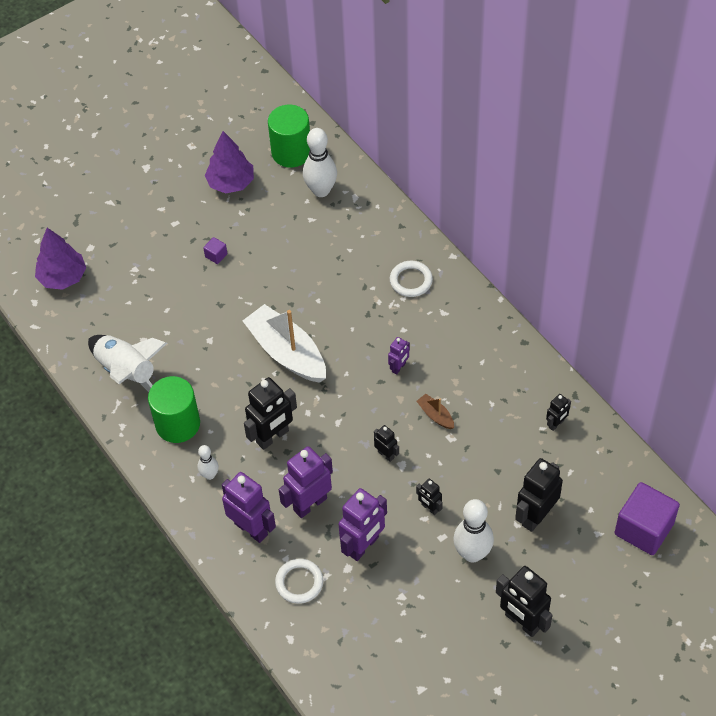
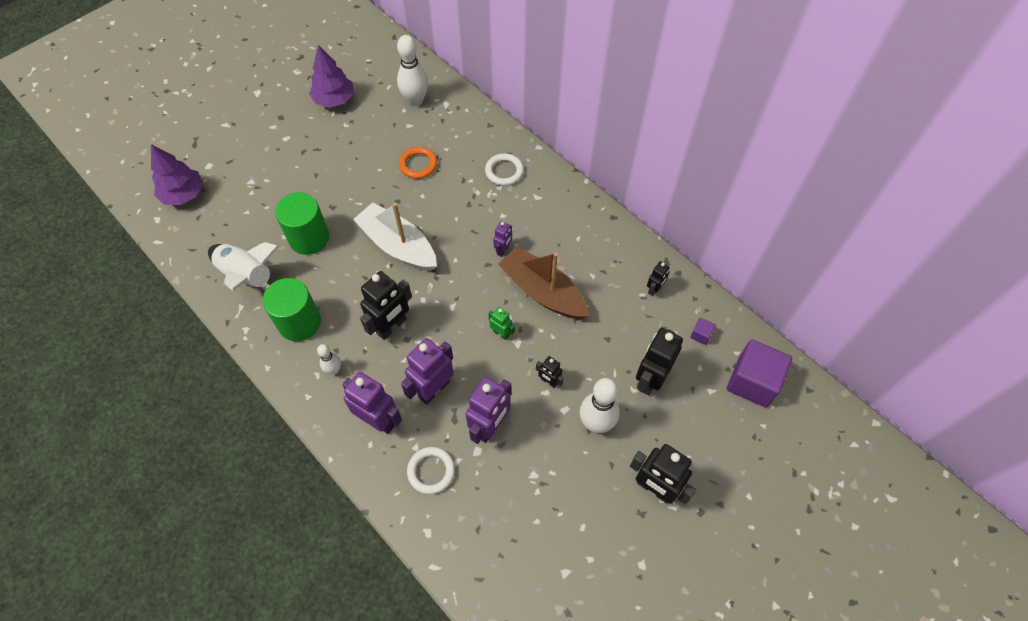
camera: 10 degrees left, 5 degrees up
(216, 255) = (325, 163): purple cube -> purple cube (700, 335)
(291, 152) = (386, 70): green cylinder -> green cylinder (309, 238)
(317, 265) = (418, 164): none -> orange ring
(386, 454) = (501, 333): black robot -> green robot
(435, 415) = (542, 291): brown boat -> brown boat, size x2.32

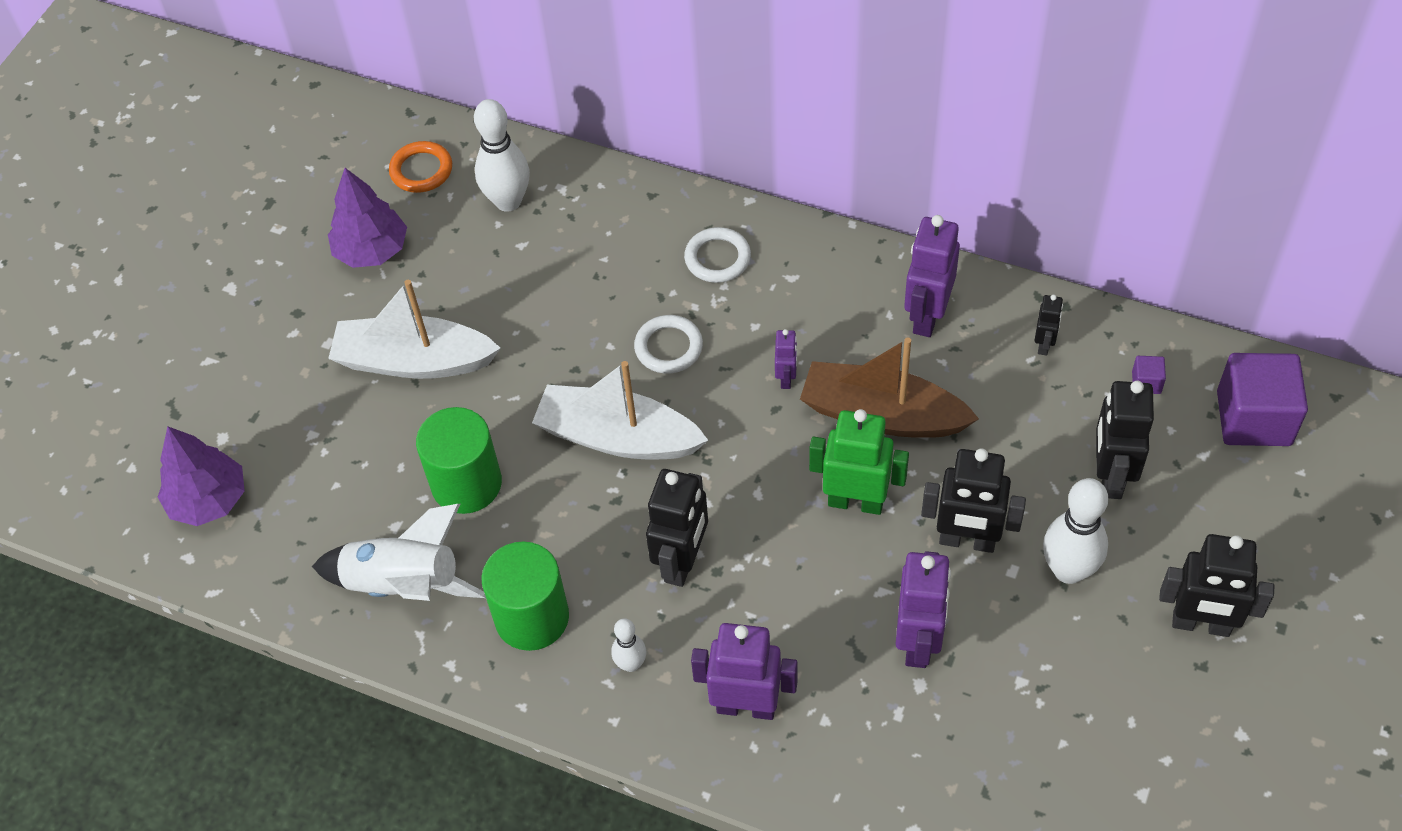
camera: 20 degrees left, 5 degrees down
(321, 164) = (414, 361): none -> white boat
(418, 164) = (574, 300): orange ring -> orange ring (421, 170)
(431, 471) = (869, 743): white ring -> white ring (668, 347)
(433, 389) = (802, 626): purple robot -> purple robot (926, 316)
(501, 333) = (856, 502): green robot -> green robot, size x1.94
(549, 381) = (967, 541): black robot -> black robot, size x1.94

